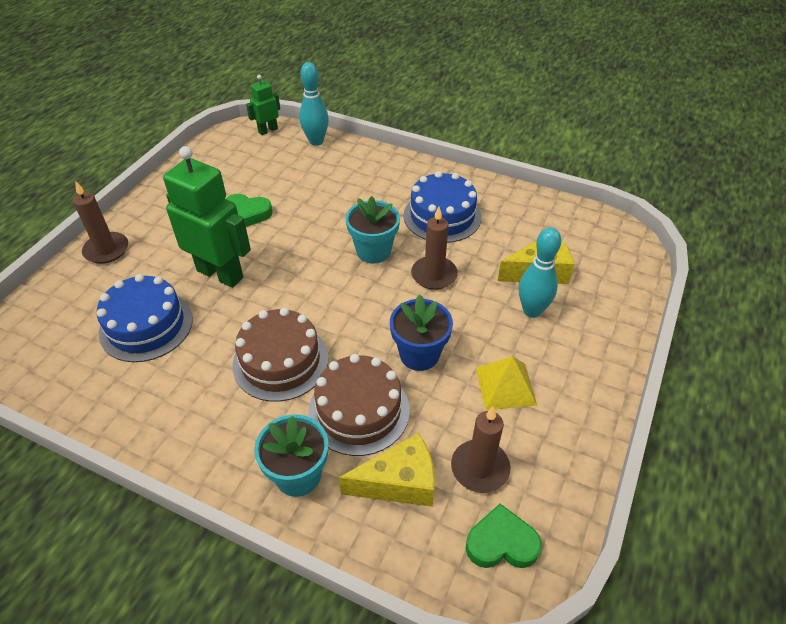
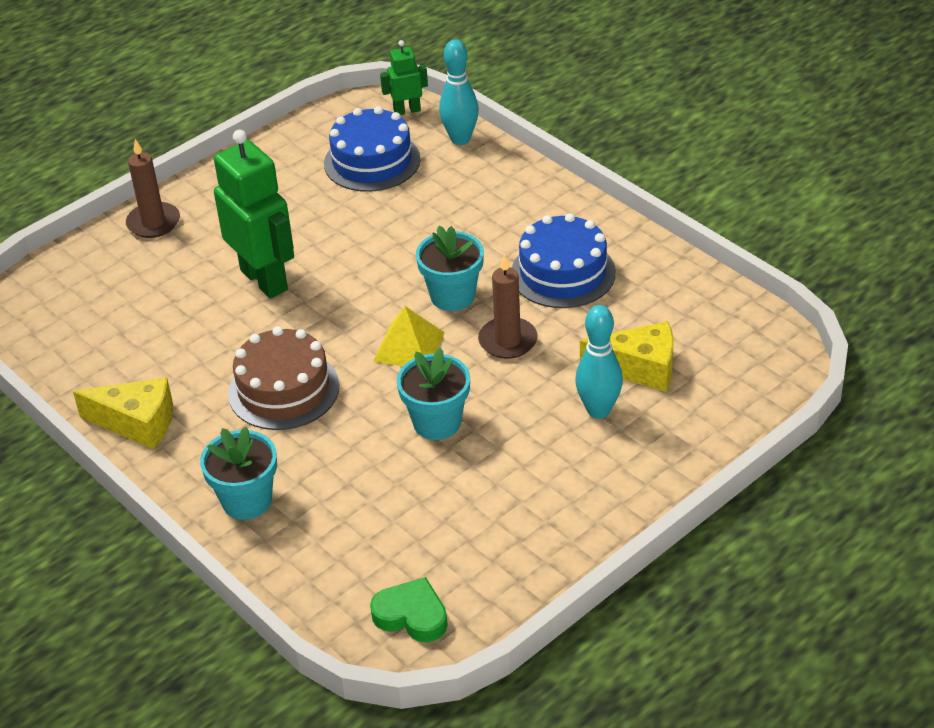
camera: 25 degrees right, 5 degrees down
(146, 325) = (162, 317): blue cake -> blue cake (372, 161)
(247, 214) = (328, 216): green heart -> none
(359, 410) = (339, 459): brown cake -> none
(399, 482) = (342, 536): yellow cheese -> yellow cheese (137, 423)
(419, 354) = (437, 422): blue flower pot -> turquoise flower pot
(480, 468) = (432, 547): brown candle -> none
(505, 386) = (512, 479): yellow pyramid -> yellow pyramid (408, 346)

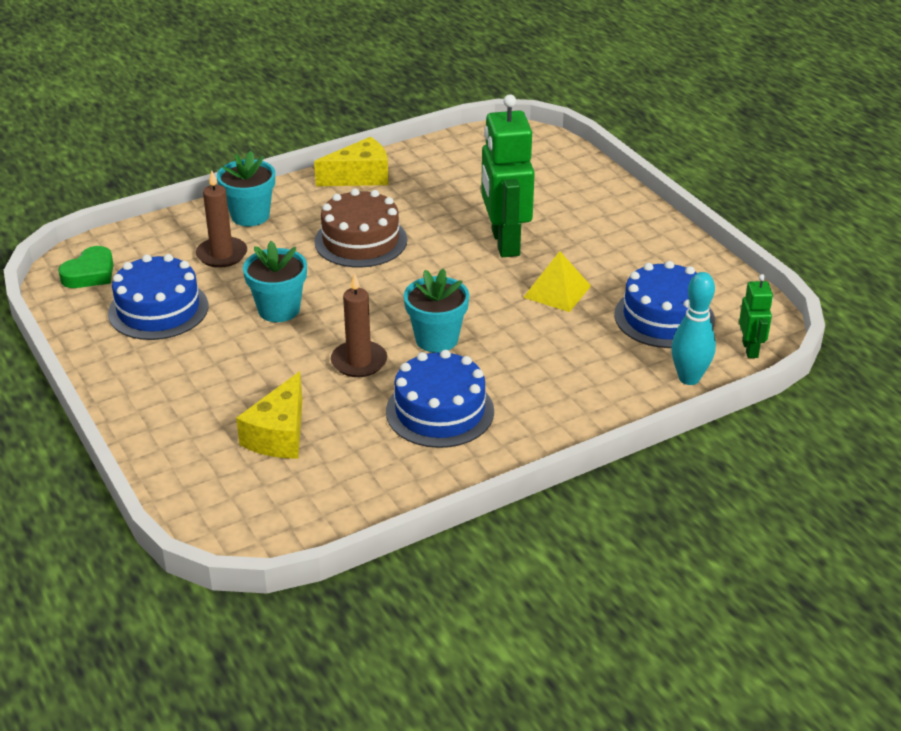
camera: 100 degrees right, 5 degrees down
(137, 423) = (360, 177): yellow cheese -> yellow cheese turned 135 degrees counterclockwise
(153, 223) = (606, 195): brown candle -> brown candle (222, 255)
(264, 280) = (504, 243): green robot -> green robot turned 105 degrees clockwise
(408, 346) = (380, 306): yellow pyramid -> yellow pyramid (557, 291)
(467, 524) = (158, 309): none -> blue cake
(598, 410) = (240, 399): turquoise bowling pin -> none

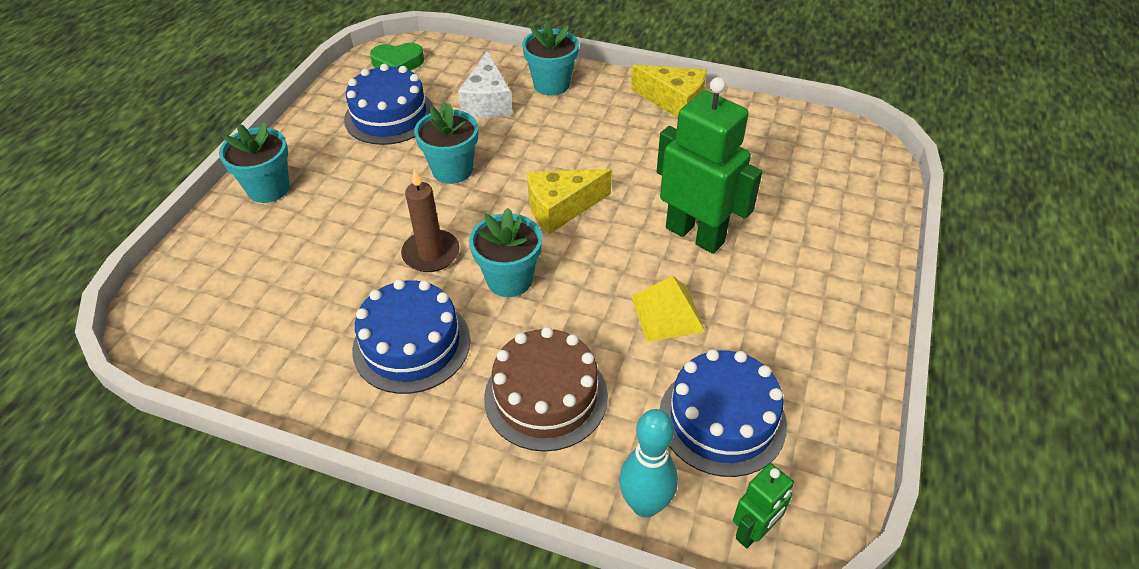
camera: 50 degrees right, 10 degrees up
(154, 411) = (268, 188): none -> turquoise flower pot
(222, 255) = (488, 102): brown candle -> white cheese
(279, 434) = (296, 268): yellow cheese -> yellow cheese (561, 208)
(361, 241) = (591, 154): brown cake -> brown cake (546, 396)
(504, 243) = (695, 235): green robot -> green robot turned 90 degrees clockwise

